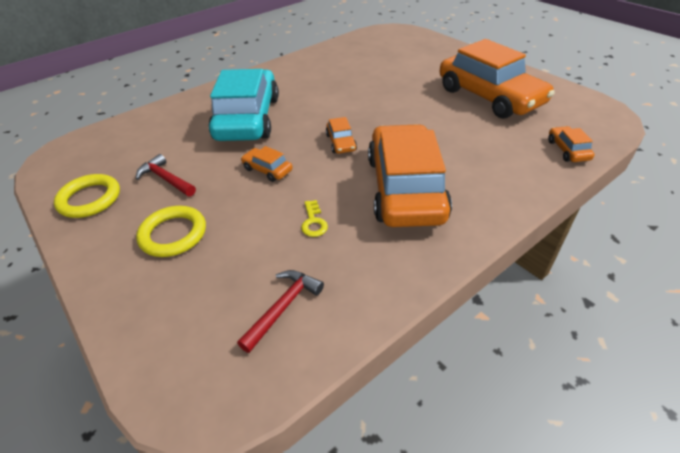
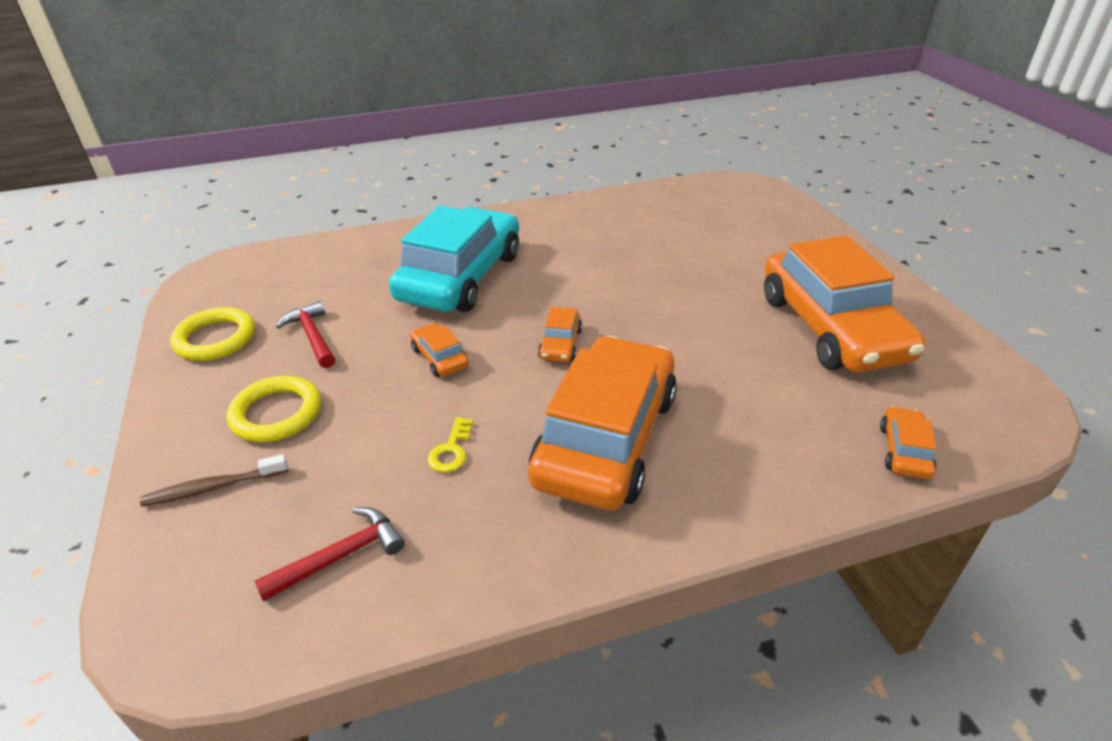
camera: 20 degrees right, 5 degrees down
(158, 294) = (213, 487): none -> brown toothbrush

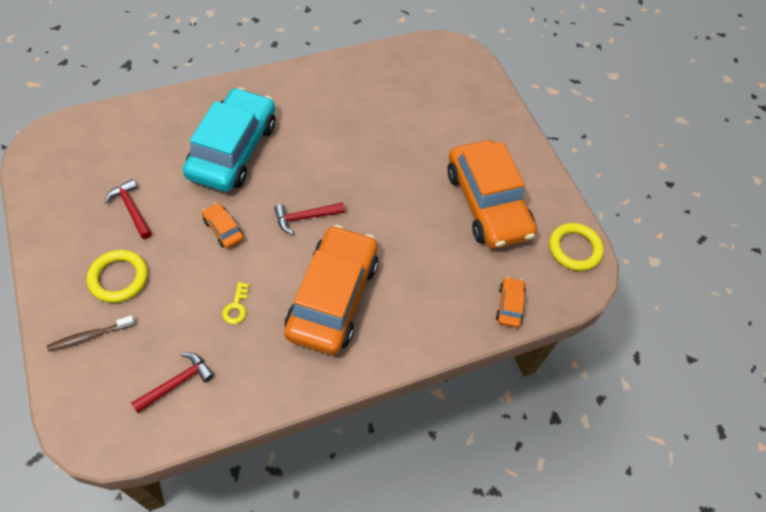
camera: 10 degrees left, 20 degrees up
(215, 339) = (61, 210): yellow ring -> yellow ring (574, 249)
(560, 344) = (305, 217): orange car -> red hammer

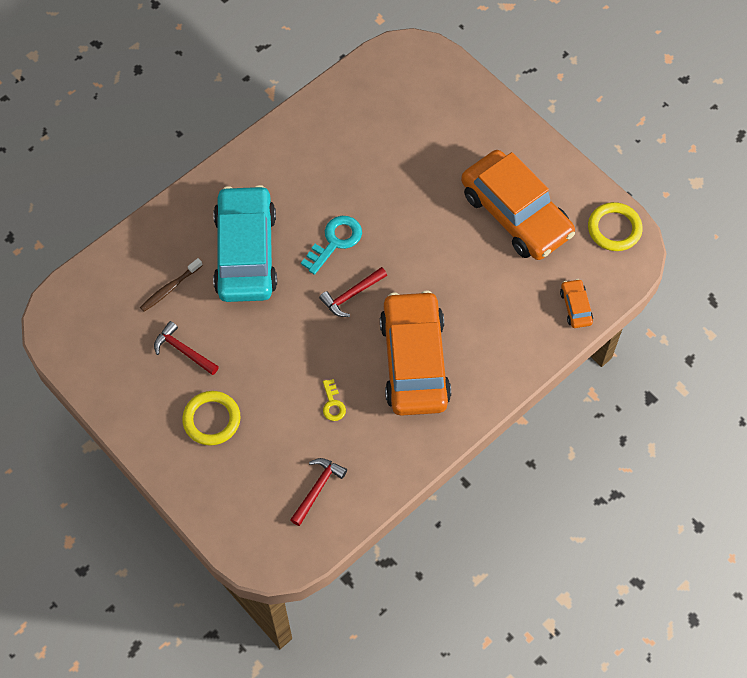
camera: 15 degrees left, 5 degrees up
(90, 336) = (218, 480): brown toothbrush -> brown toothbrush (170, 288)
(223, 229) = (281, 337): orange car -> none
(314, 168) = (335, 241): none -> turquoise key

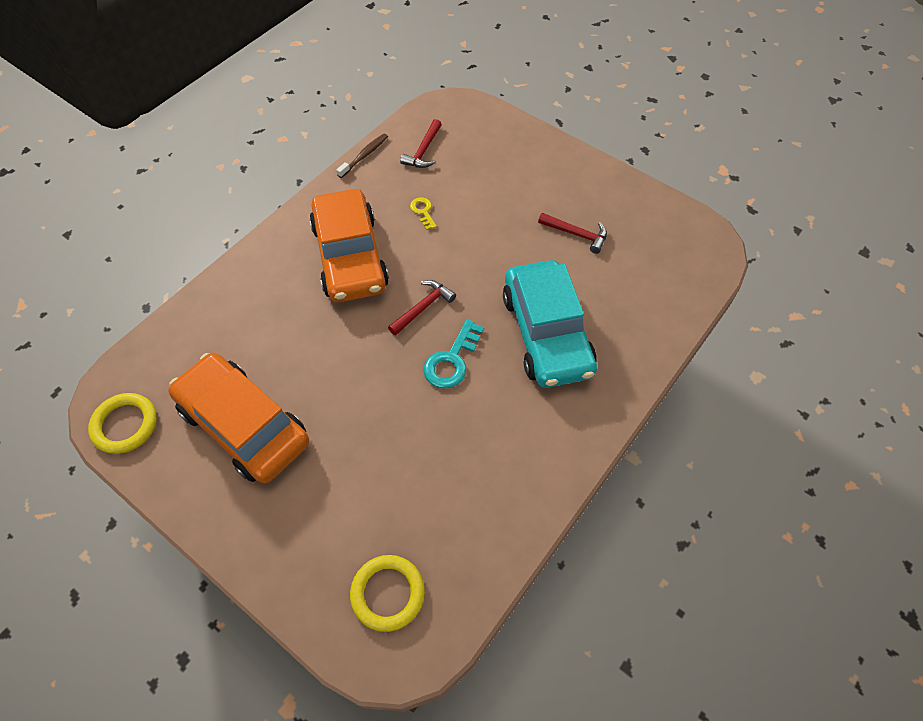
camera: 170 degrees right, 5 degrees down
(170, 288) = (612, 287): brown toothbrush -> brown toothbrush (364, 156)
(211, 420) = (530, 185): yellow ring -> yellow ring (387, 593)
(575, 307) = (181, 330): orange car -> none

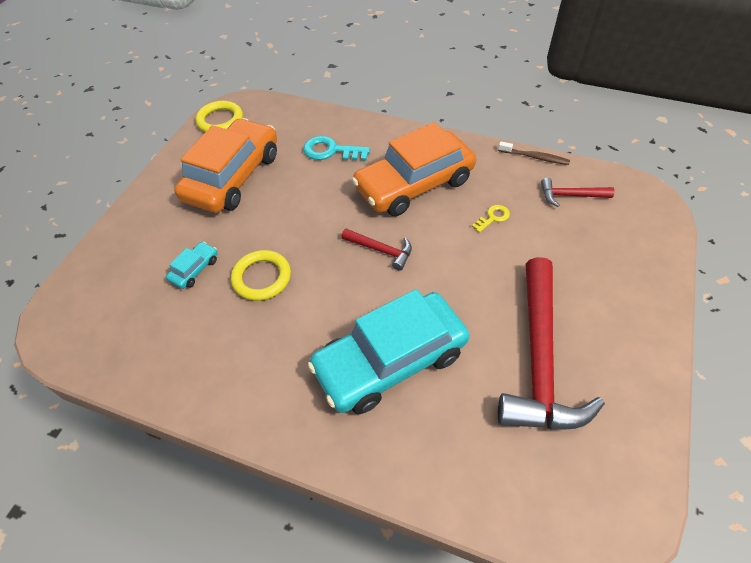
camera: 75 degrees right, 5 degrees down
(374, 485) = (195, 269): none -> turquoise car
(387, 593) = (102, 307): yellow ring -> yellow ring (261, 278)
(452, 360) = (331, 288): turquoise key -> turquoise key (331, 151)
(576, 234) = (539, 358): red hammer -> red hammer, size x2.21

